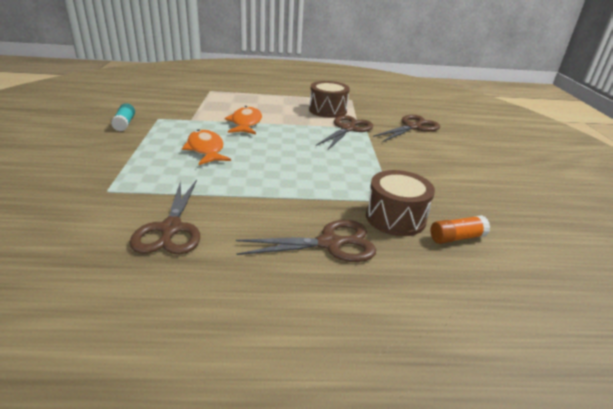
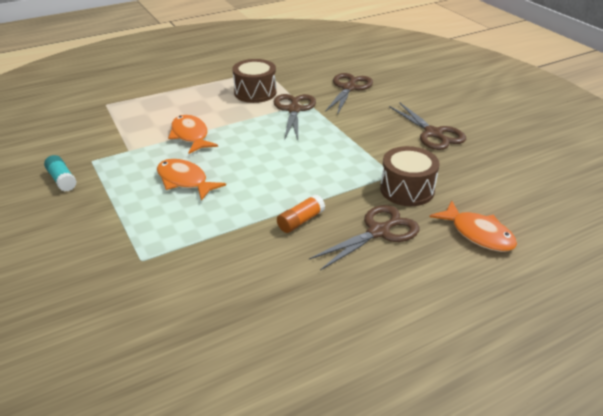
camera: 25 degrees left, 5 degrees up
(171, 229) = (242, 271): brown scissors -> brown scissors (433, 133)
(440, 286) = (478, 234): none -> orange fish
(456, 238) = (461, 190): orange glue stick -> orange glue stick (301, 221)

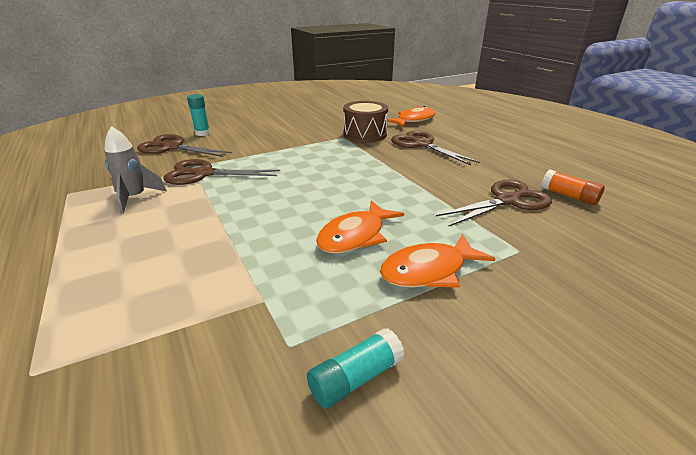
camera: 90 degrees left, 5 degrees down
(190, 136) = (237, 241): orange fish -> orange fish (429, 270)
(255, 92) = (135, 198): brown drum -> grey rocket
(301, 221) = (417, 170): orange glue stick -> orange glue stick (569, 196)
(387, 95) = (202, 133): none -> turquoise glue stick
(433, 133) = (282, 122): brown scissors -> brown scissors (507, 201)

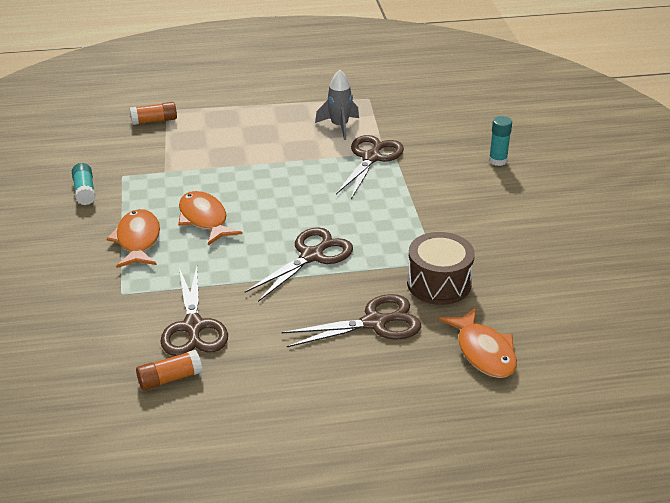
camera: 110 degrees right, 5 degrees up
(78, 377) = (154, 121): none -> orange glue stick
(172, 147) = (456, 142): brown scissors -> brown scissors (311, 256)

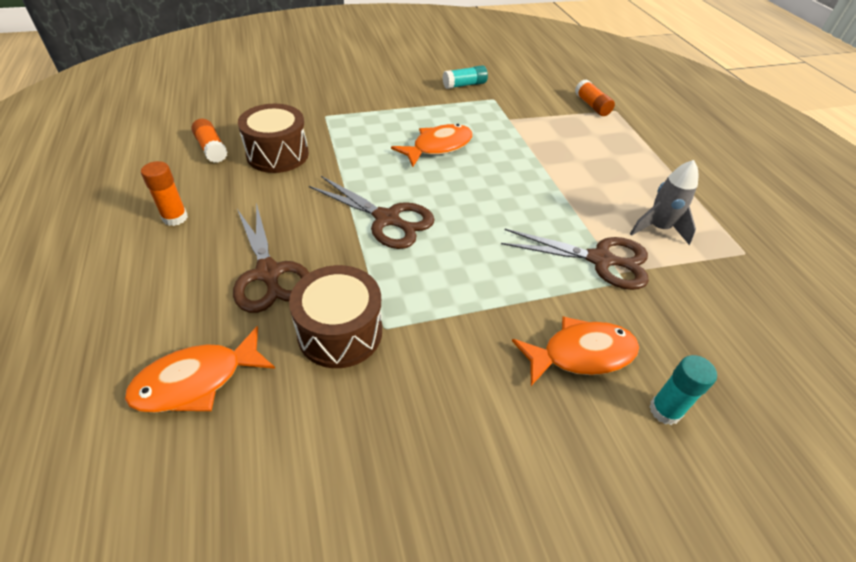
camera: 80 degrees right, 10 degrees up
(138, 240) = (399, 116): orange fish -> orange fish (581, 354)
(193, 326) = (277, 154): brown scissors -> brown drum
(292, 390) = (175, 218): none -> orange glue stick

